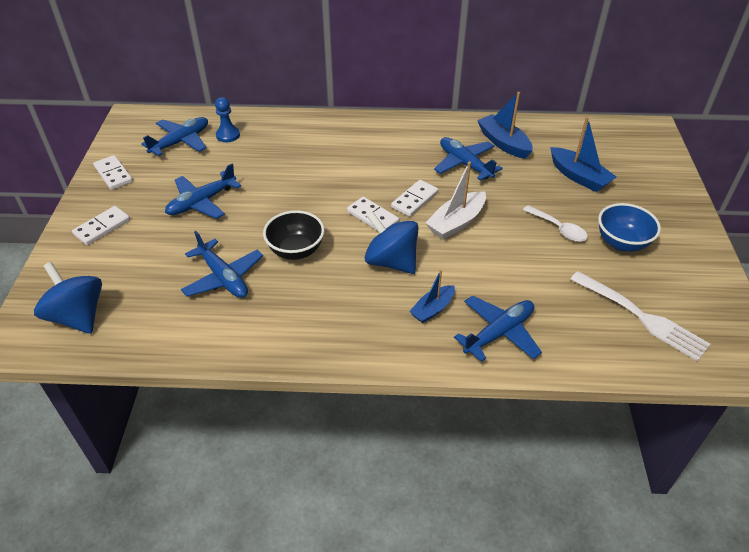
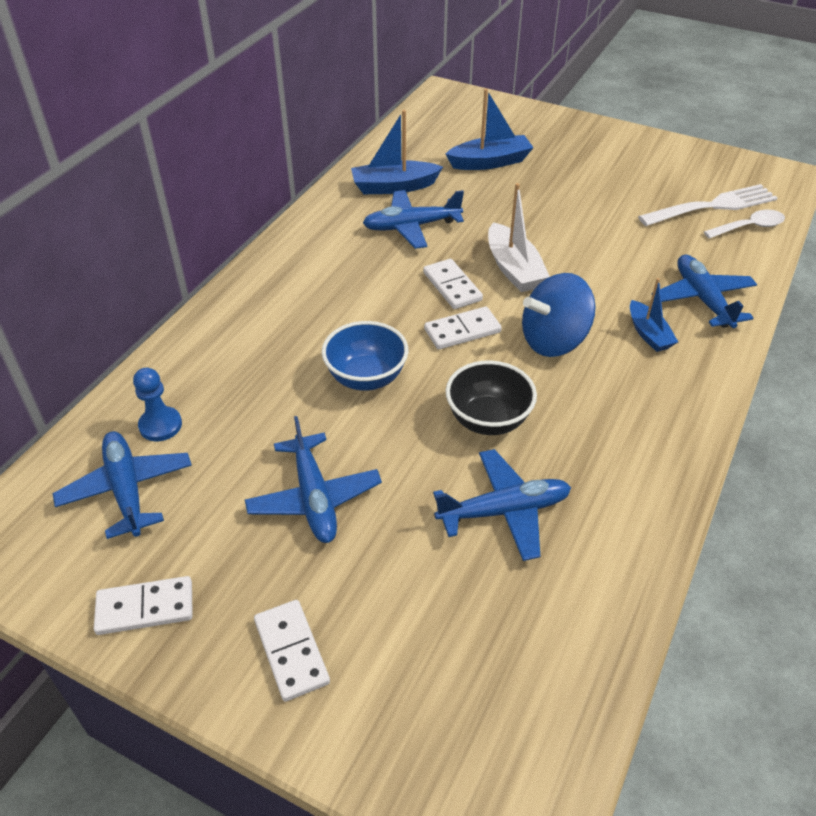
camera: 65 degrees left, 0 degrees up
(78, 316) = (507, 725): blue spinning top -> none
(558, 229) = (565, 205): white spoon -> white spoon (749, 227)
(621, 243) = (607, 177): blue bowl -> blue bowl (366, 378)

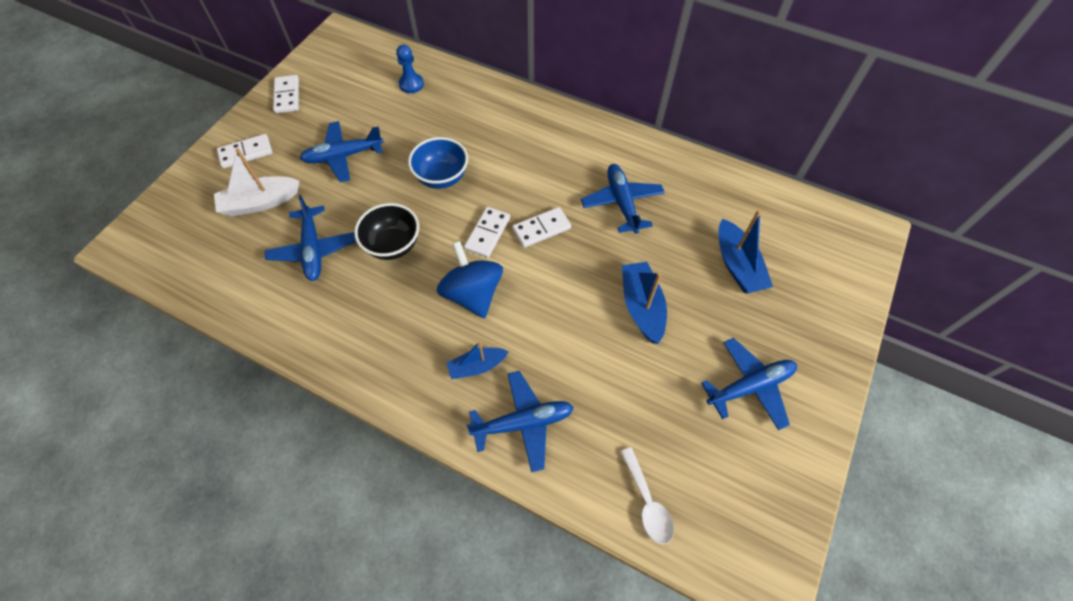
camera: 90 degrees right, 15 degrees up
(126, 490) = (365, 78): blue plane -> blue plane (750, 386)
(394, 187) = (682, 190): blue boat -> blue boat (641, 307)
(462, 331) = (487, 233): white domino -> white domino turned 45 degrees clockwise
(513, 269) = (566, 273): white boat -> white boat (260, 202)
(712, 206) = (684, 470): white fork -> none

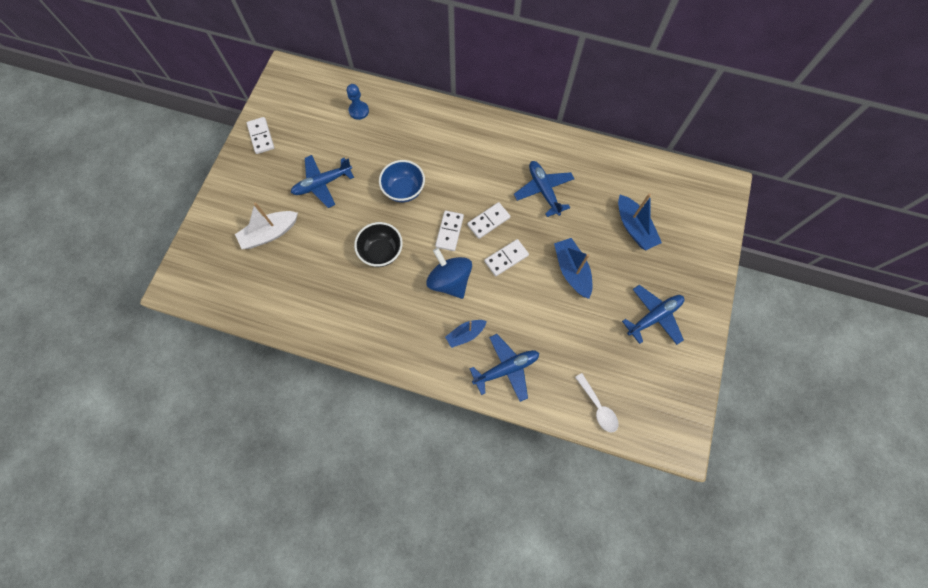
camera: 10 degrees left, 10 degrees up
(246, 153) = (244, 193): white domino -> white domino (506, 258)
(313, 249) = (322, 265): blue plane -> none

